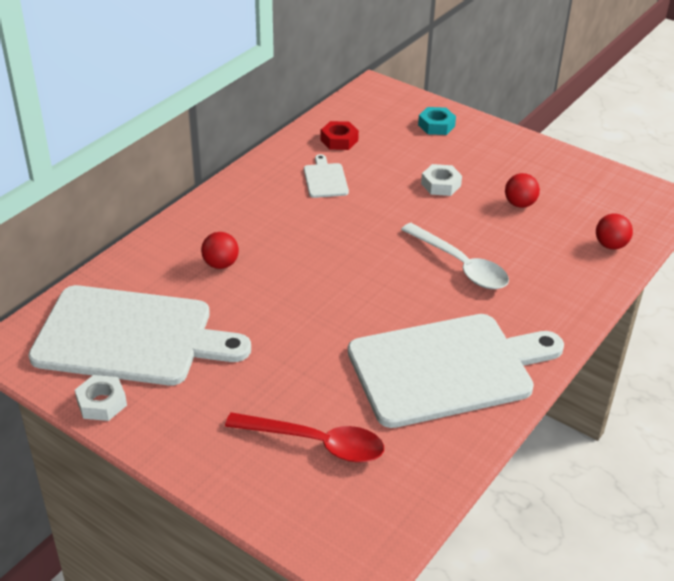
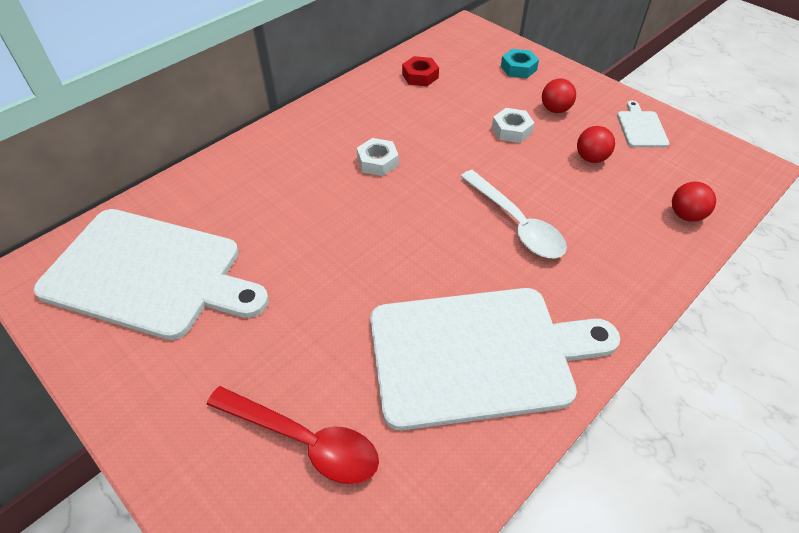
camera: 10 degrees right, 10 degrees up
(101, 403) = (89, 354): white nut -> white nut (377, 162)
(221, 264) = (267, 198): red ball -> red ball (555, 110)
(325, 179) = (397, 115): white cutting board -> white cutting board (641, 127)

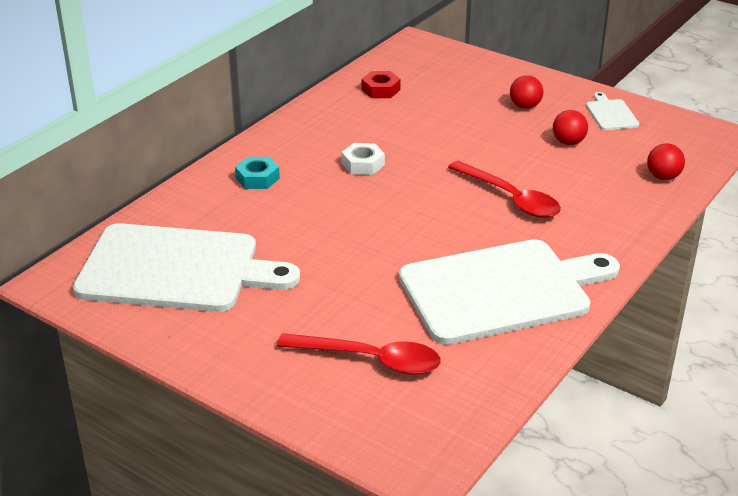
camera: 10 degrees left, 15 degrees down
(511, 130) = (486, 127): white nut -> none
(516, 224) = (510, 198): white spoon -> red spoon
(518, 68) = (479, 74): turquoise nut -> turquoise nut (257, 178)

